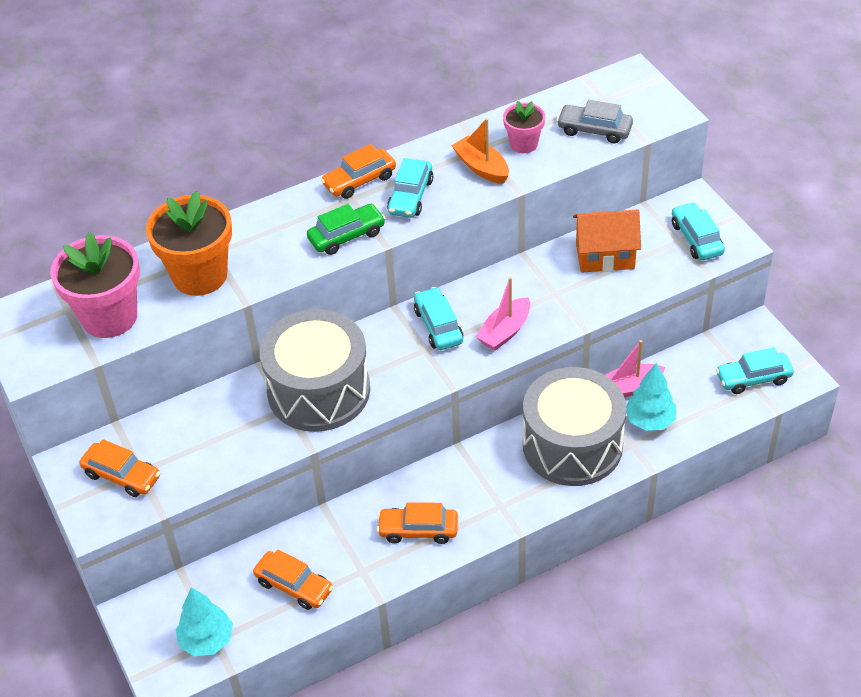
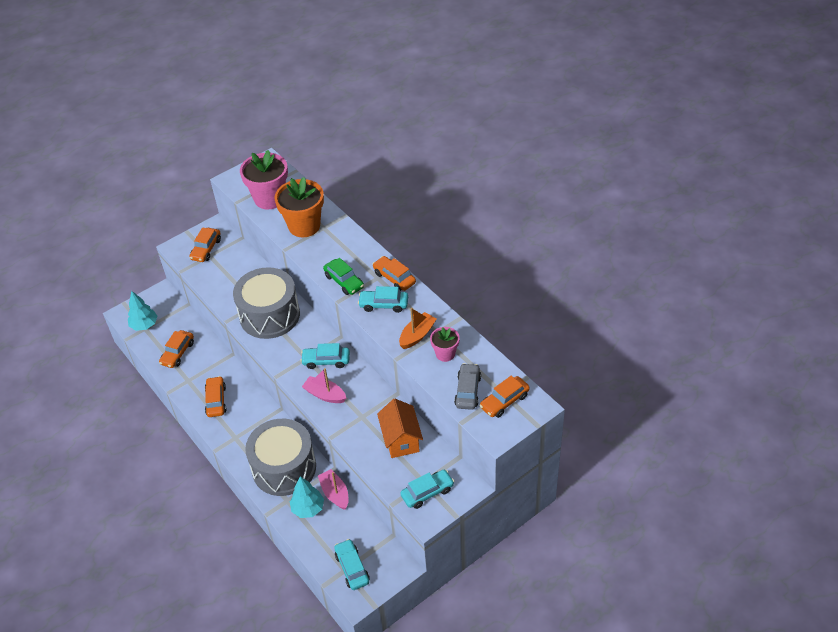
camera: 80 degrees right, 0 degrees up
(438, 326) = (326, 361): turquoise car -> turquoise car turned 150 degrees counterclockwise
(618, 100) = (504, 401): none -> orange car

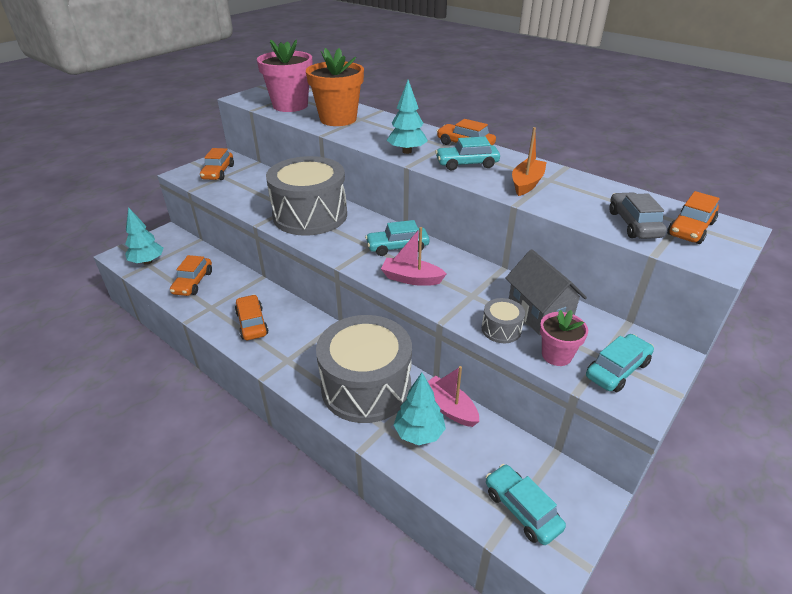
camera: 15 degrees left, 10 degrees down
(344, 281) = (407, 151): green car -> turquoise tree
(368, 449) = (501, 329): none -> grey drum
(401, 440) = (539, 313): orange house -> grey house
(445, 354) = (574, 195): pink flower pot -> pink flower pot (556, 355)

